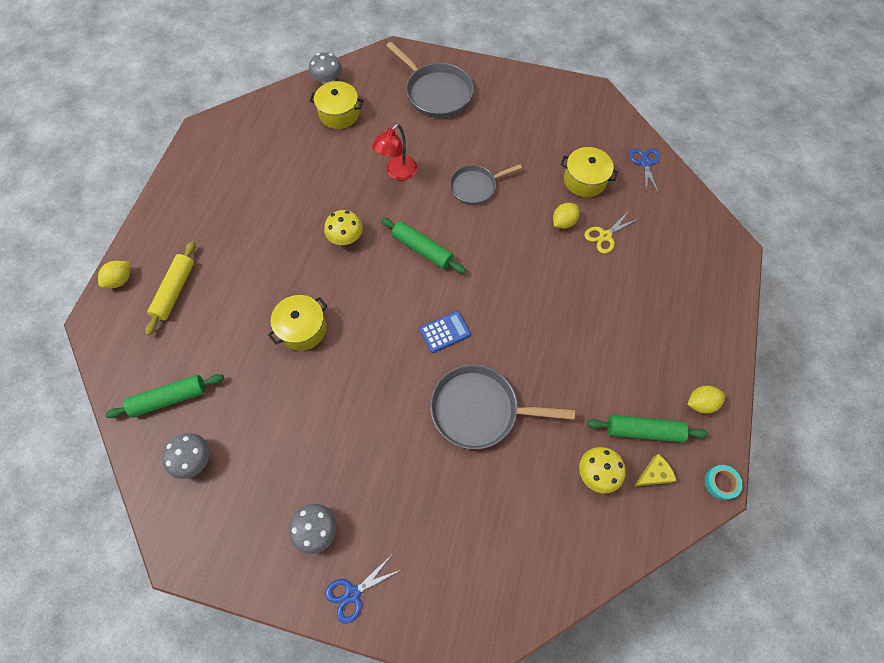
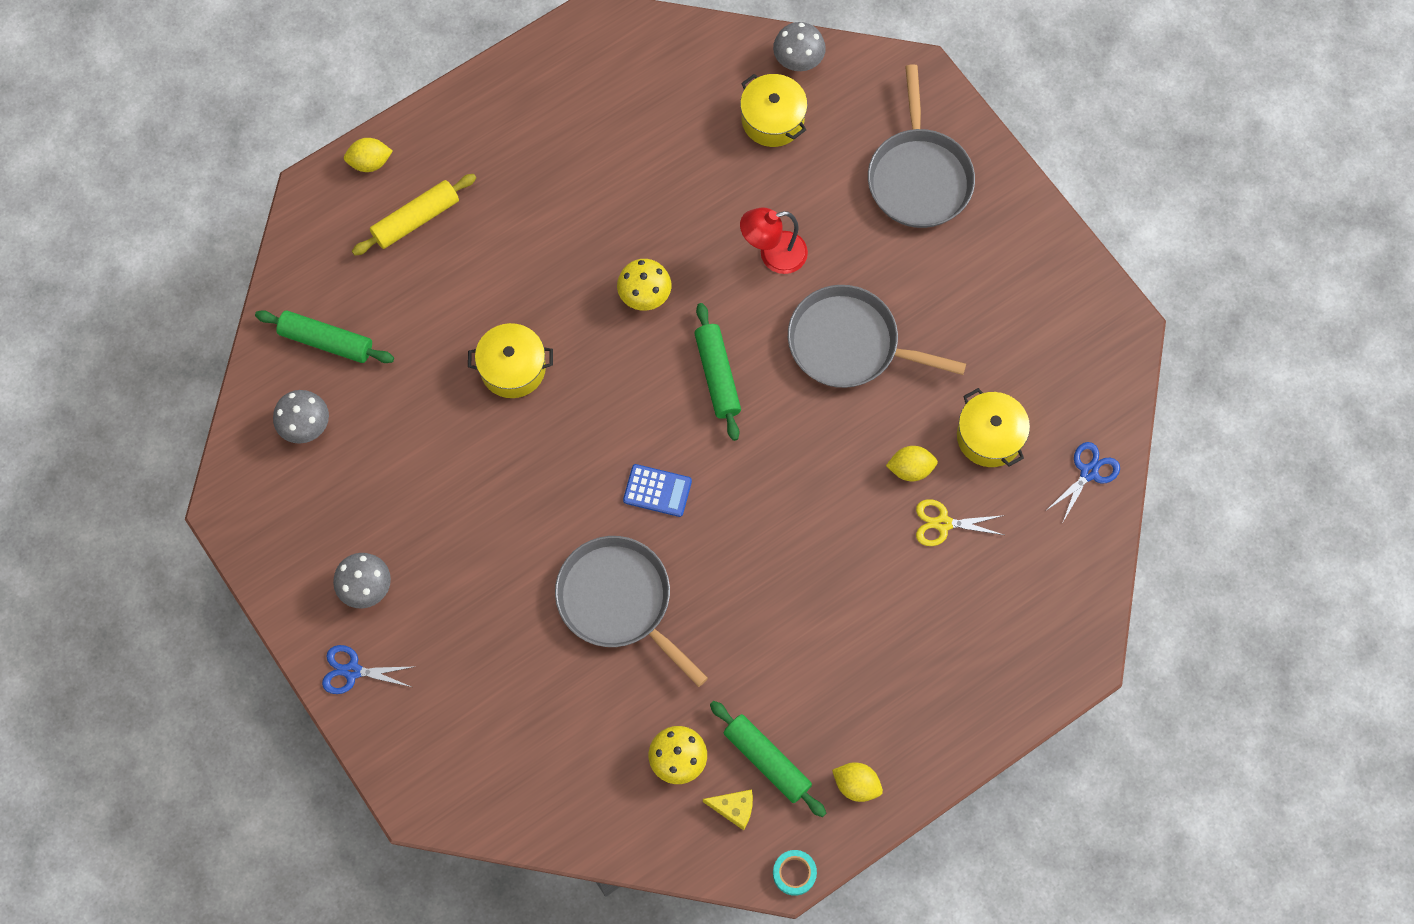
camera: 40 degrees right, 5 degrees up
(475, 187) = (849, 344): grey pan -> grey pan, size x1.58

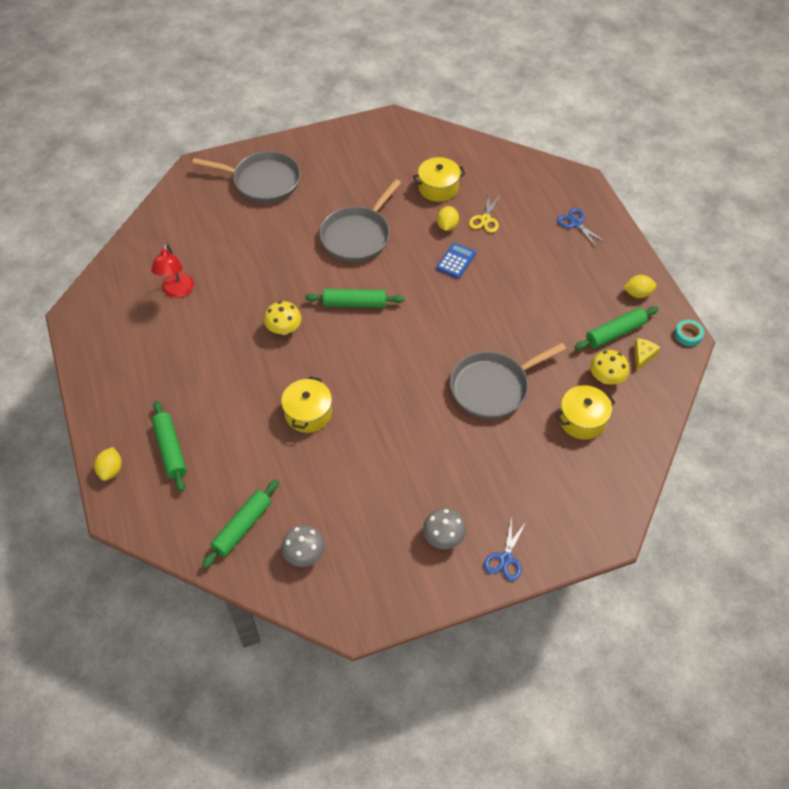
camera: 75 degrees left, 15 degrees down
(416, 219) = (170, 449): yellow rolling pin -> green rolling pin
(657, 490) = (423, 351): blue calculator -> blue calculator (456, 261)
(772, 119) = (192, 239): yellow pot -> yellow pot (582, 420)
(773, 255) = (284, 258): red lamp -> red lamp (177, 291)
(798, 59) = (157, 218): grey mushroom -> none
(856, 785) = (637, 293): yellow lemon -> yellow lemon turned 45 degrees clockwise
(1088, 472) = (473, 153): blue scissors -> blue scissors (576, 223)

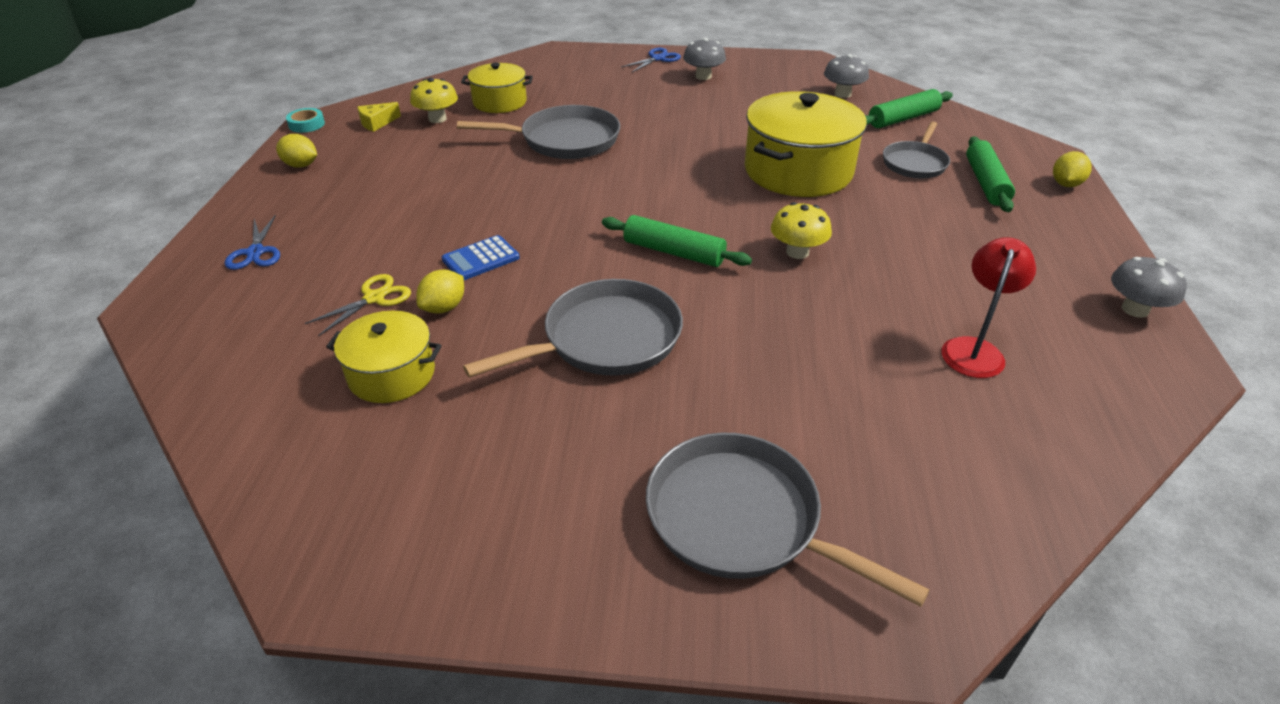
camera: 155 degrees left, 15 degrees down
(88, 350) = (1135, 309): none -> grey mushroom
(224, 457) = (915, 163): none -> grey pan
(308, 413) = (798, 171): yellow pot -> yellow pot, size x1.75
(615, 333) = (378, 144): green rolling pin -> none

